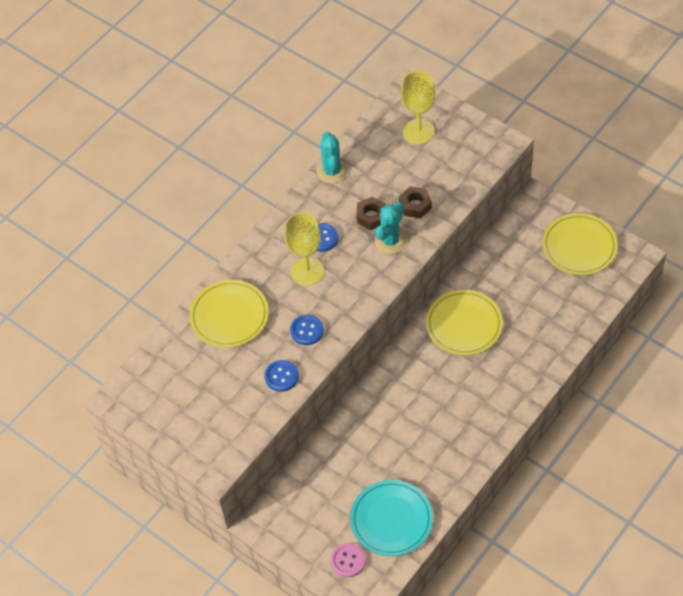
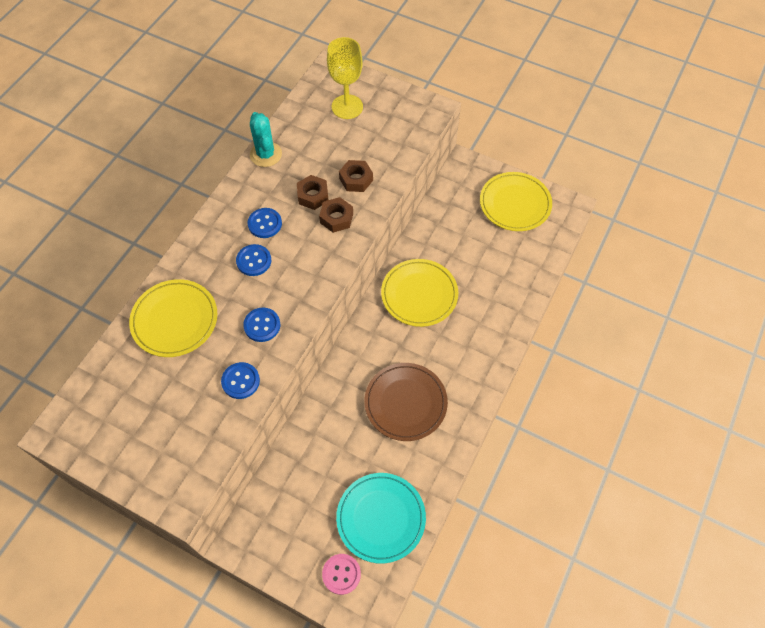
camera: 15 degrees left, 5 degrees up
(307, 271) = (254, 261): yellow goblet -> blue button
(390, 241) = (336, 218): turquoise cactus -> brown nut
(432, 423) = (405, 403): none -> brown plate

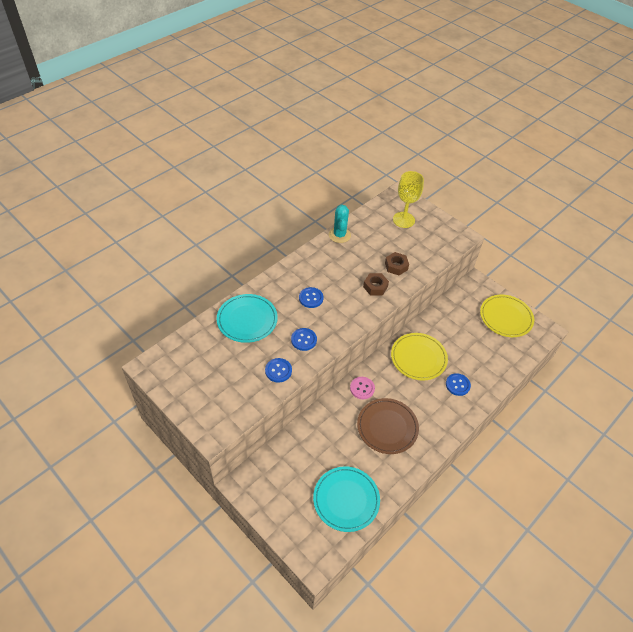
camera: 15 degrees right, 10 degrees down
(175, 320) = (247, 320): yellow plate -> turquoise plate
(265, 224) = (325, 277): blue button -> blue button (457, 385)
(313, 196) = (363, 268): brown nut -> none
(341, 574) = (306, 529): pink button -> pink button (362, 388)

